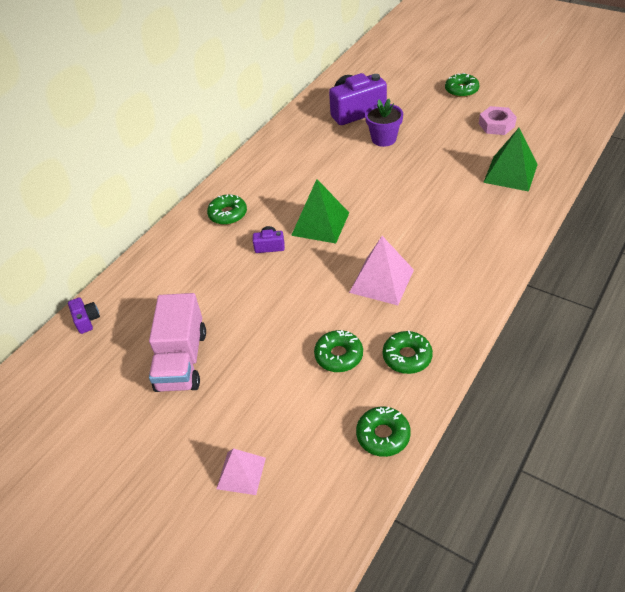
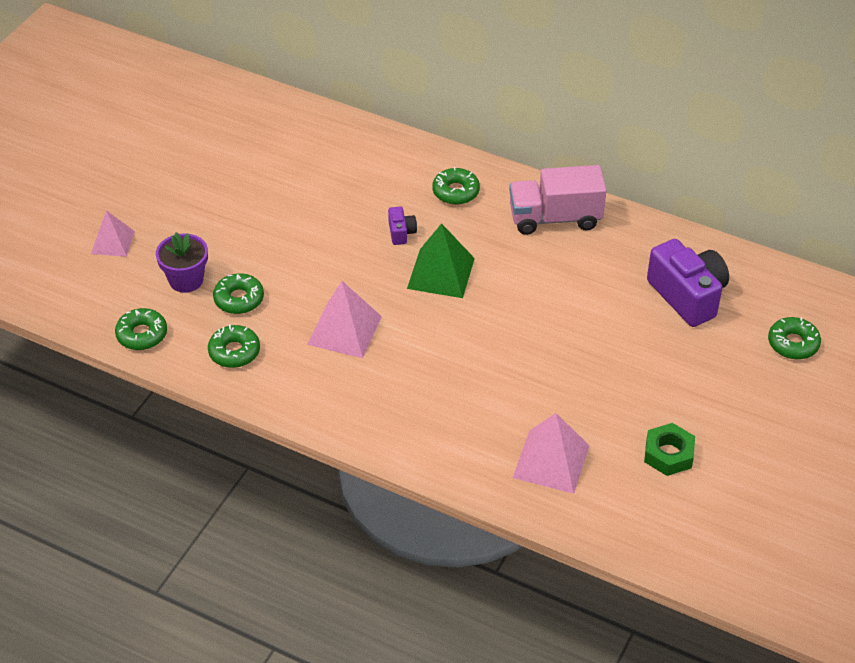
camera: 80 degrees right, 0 degrees up
(86, 320) = (293, 112): purple camera -> none
(182, 360) = (239, 187): pink truck -> pink truck (555, 218)
(384, 139) = (621, 327): purple flower pot -> purple flower pot (186, 280)
(461, 90) = (761, 417): green donut -> green donut (793, 343)
(496, 125) = (668, 454): pink nut -> green nut
(510, 173) = (551, 461): green pyramid -> pink pyramid

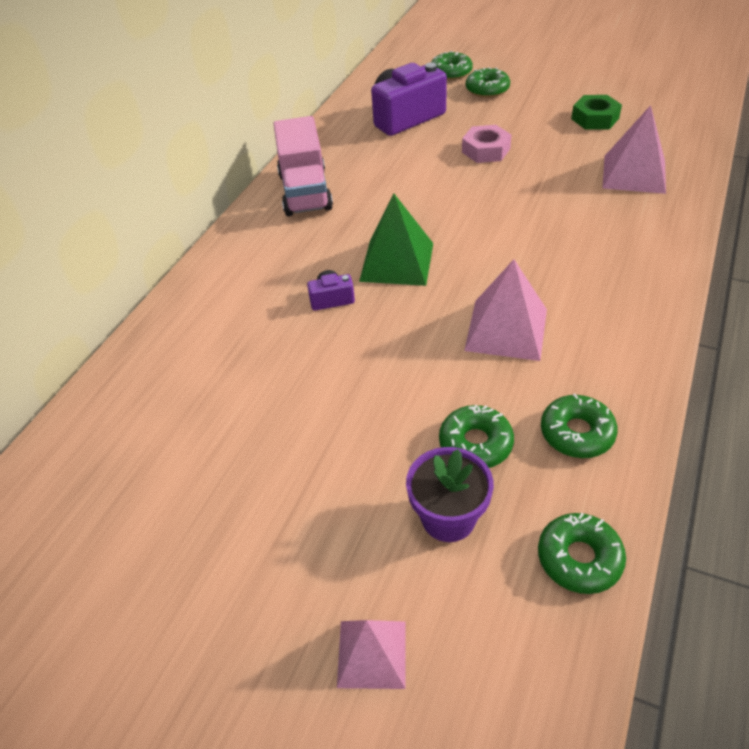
camera: 90 degrees left, 0 degrees up
(455, 192) = (260, 262): green donut -> green donut (487, 89)
(612, 352) = (485, 150): none -> pink nut

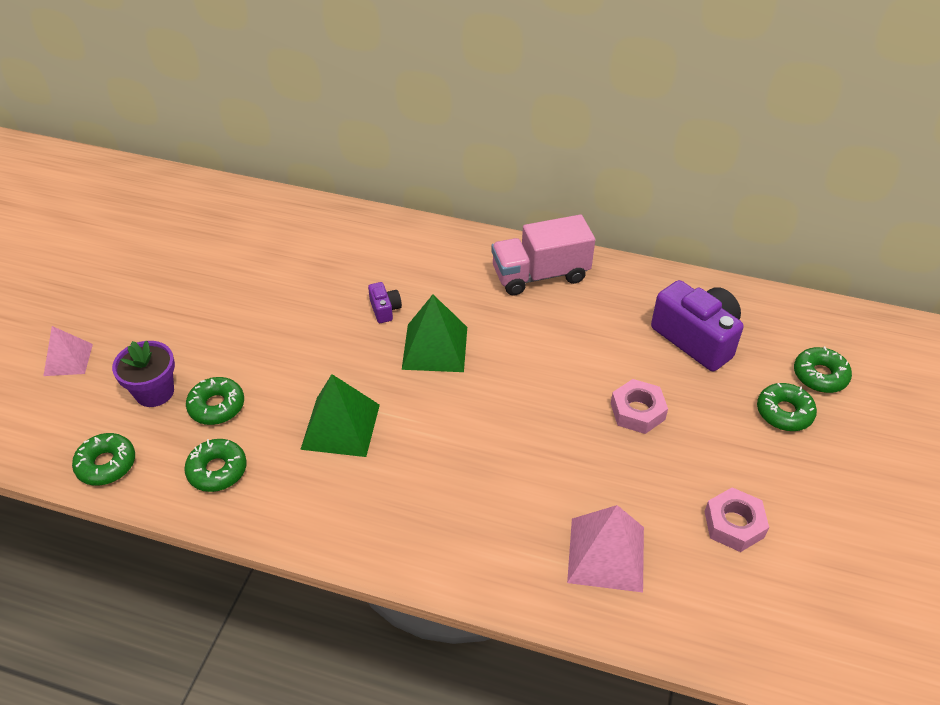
camera: 80 degrees right, 0 degrees up
(506, 329) = (340, 426): pink pyramid -> green pyramid
(595, 118) = (734, 524): green nut -> pink nut

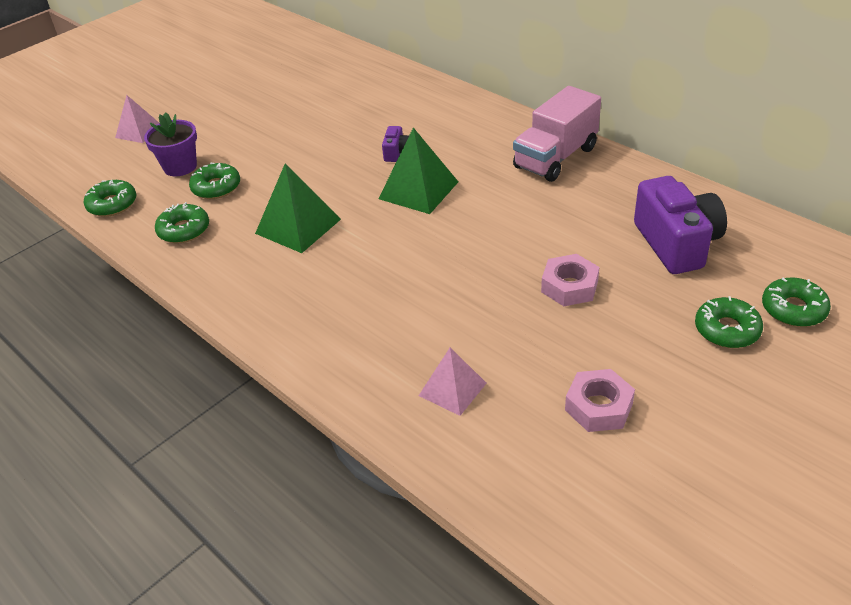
camera: 30 degrees right, 5 degrees down
(540, 275) = (555, 158): pink truck -> pink truck turned 60 degrees counterclockwise
(606, 554) = (452, 389): pink pyramid -> pink pyramid, size x0.65

